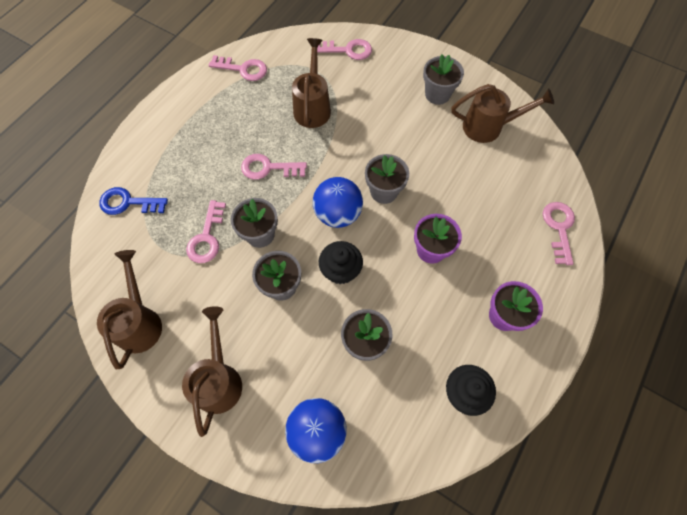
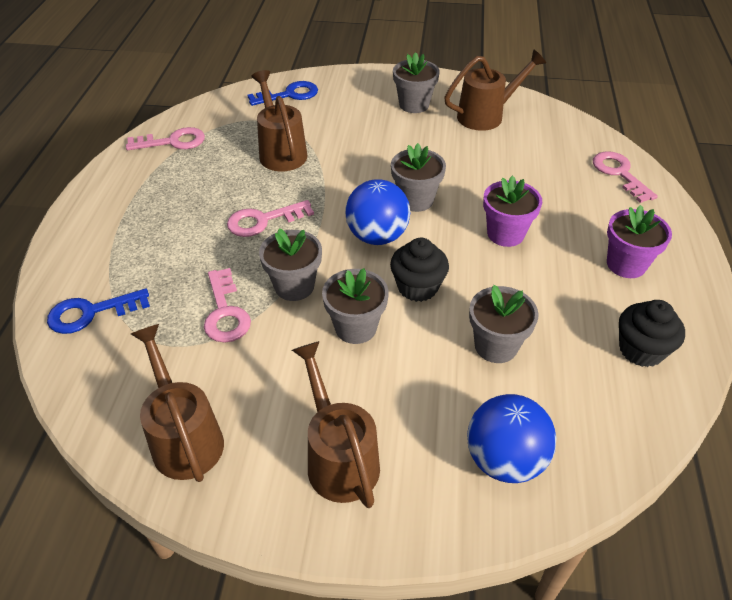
camera: 25 degrees left, 20 degrees down
(348, 50) = (289, 95): pink key -> blue key

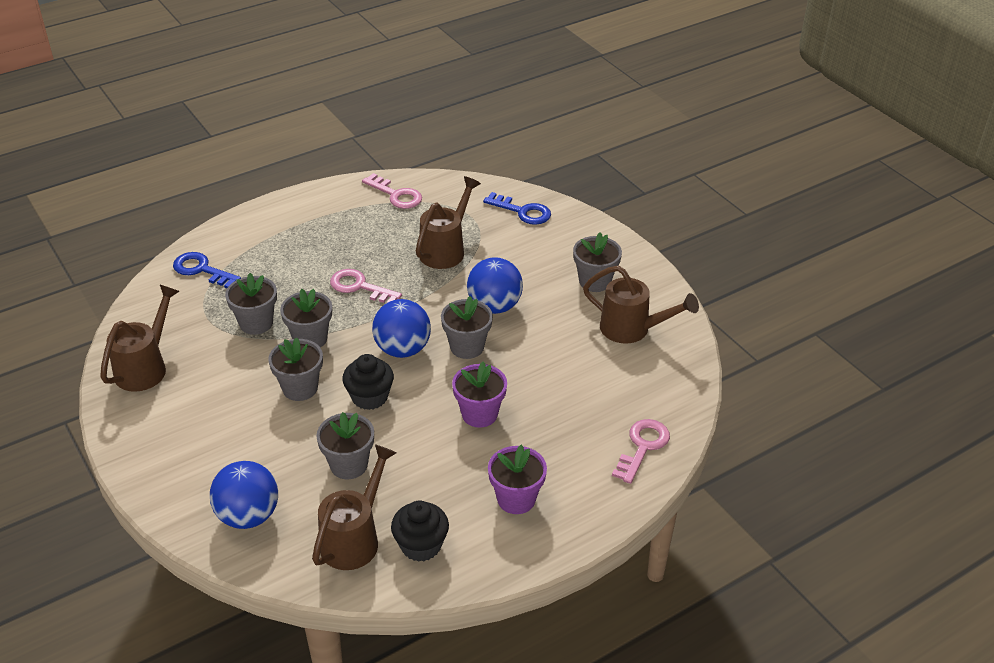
camera: 50 degrees right, 5 degrees down
(225, 312) = (256, 323): pink key -> grey flower pot
(339, 458) = (185, 439): brown watering can -> brown watering can (354, 538)
(383, 162) = (494, 306): none -> blue ball

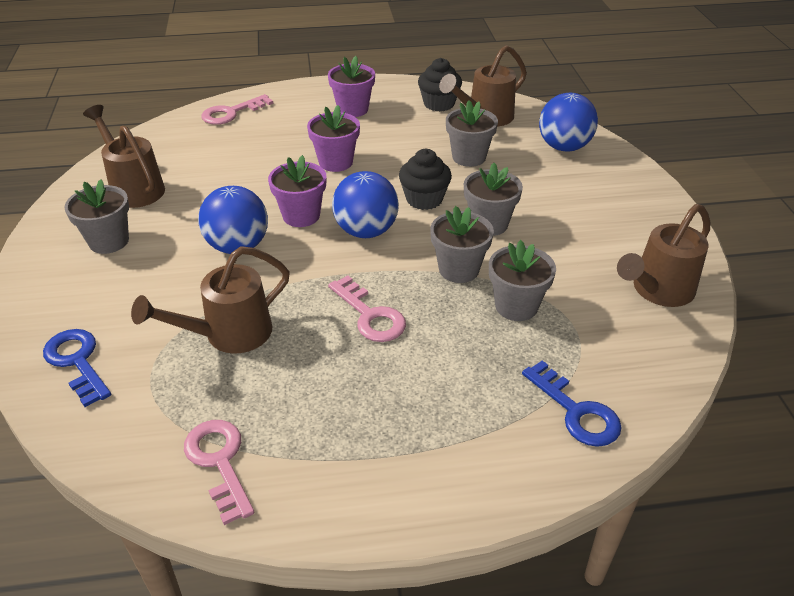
camera: 155 degrees left, 0 degrees up
(467, 347) = (301, 216): grey flower pot -> purple flower pot

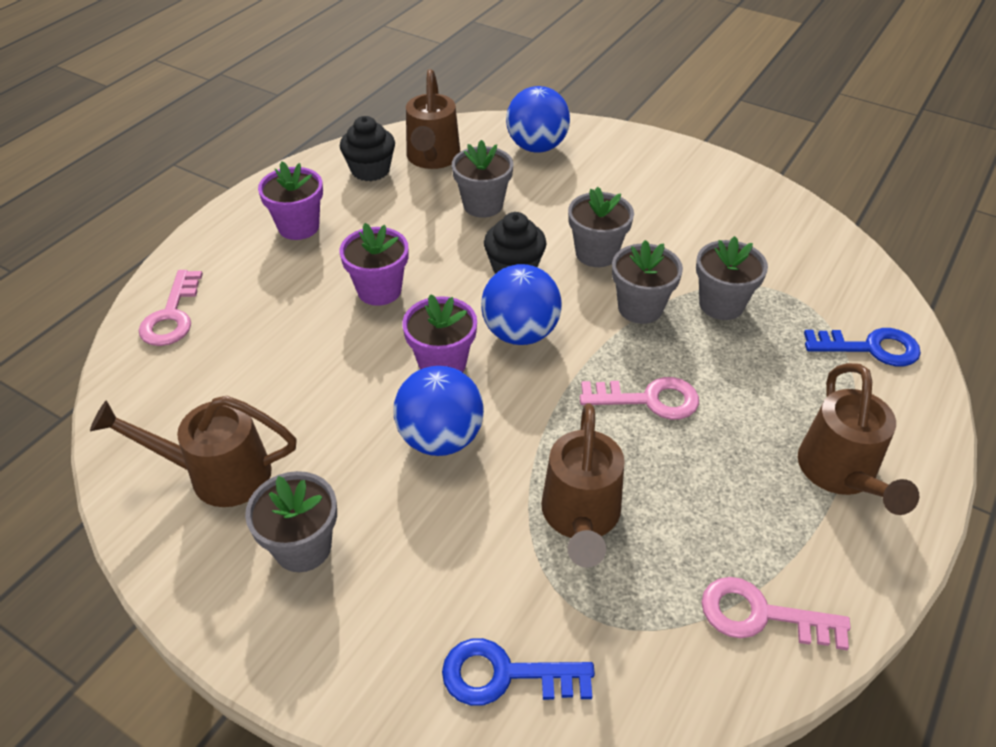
camera: 50 degrees left, 5 degrees up
(658, 291) = (774, 221): brown watering can -> brown watering can (840, 474)

